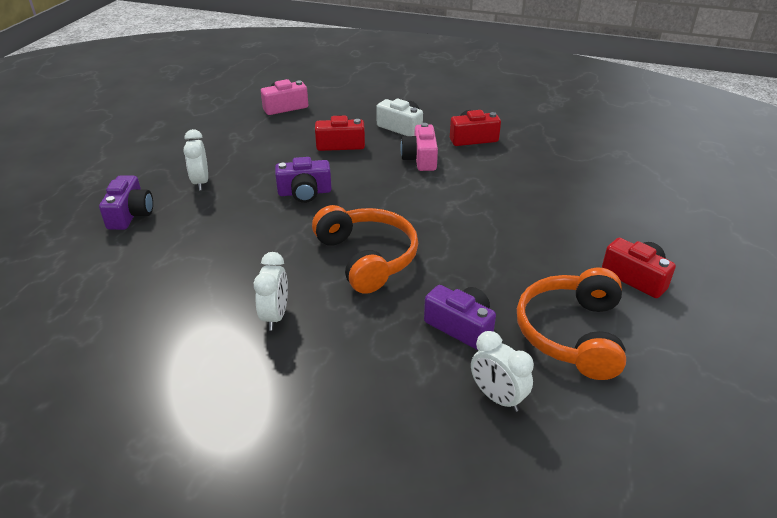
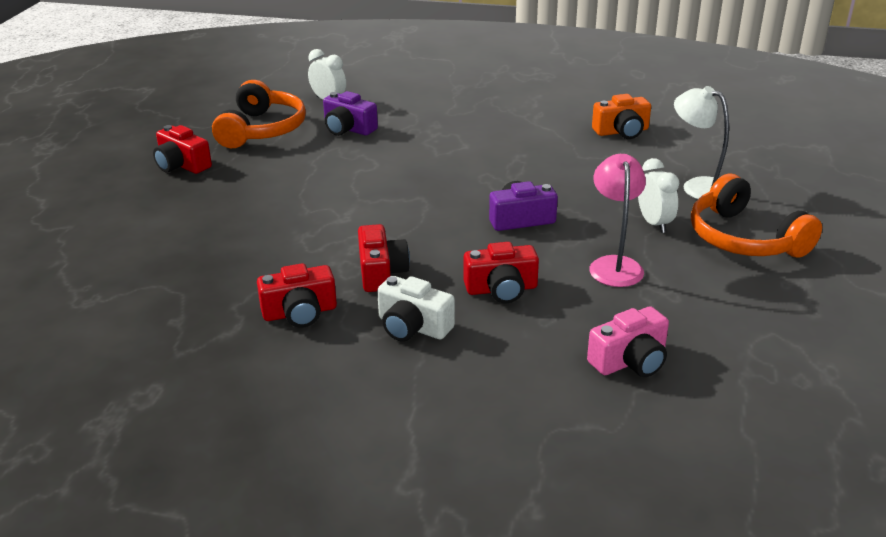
camera: 175 degrees right, 5 degrees down
(130, 214) = (697, 186): purple camera -> white lamp
(135, 294) = (622, 131): none -> orange camera
(255, 154) = (614, 265): none -> pink lamp
(275, 316) = (497, 126): white clock -> none
(367, 258) = (432, 165): orange headphones -> orange headphones (744, 238)
(420, 159) = (381, 272): pink camera -> red camera

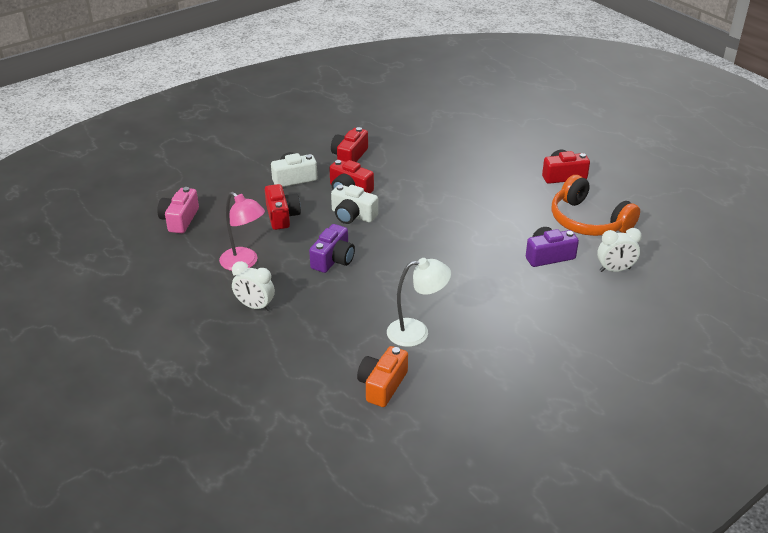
camera: 130 degrees right, 5 degrees up
(430, 245) = (352, 215): none -> white camera
(501, 289) = (282, 216): red camera -> red camera turned 135 degrees clockwise
(697, 186) = (262, 359): white lamp -> white lamp (417, 332)
(744, 238) = (188, 330): orange headphones -> none

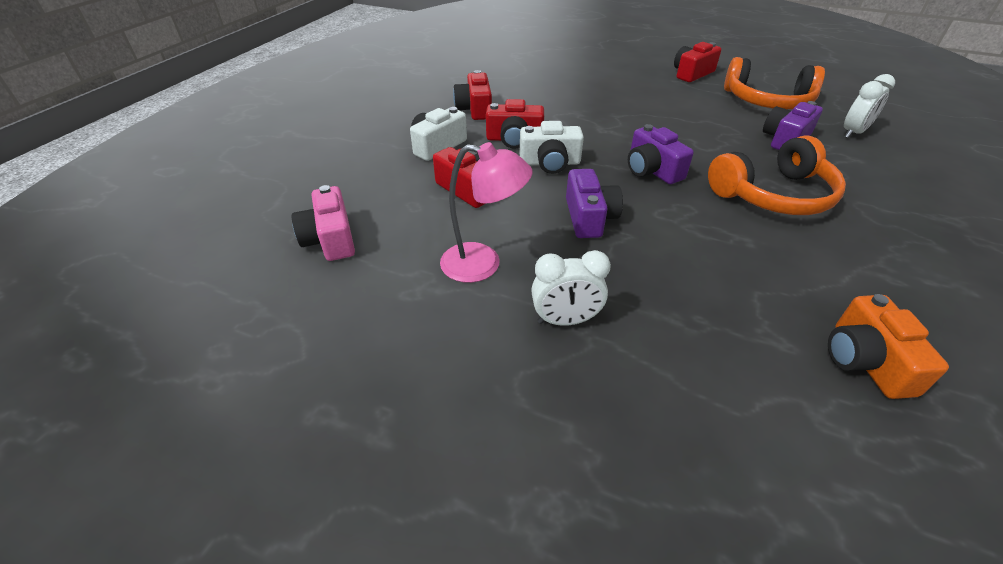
camera: 30 degrees left, 5 degrees up
(414, 244) = (652, 170): none -> purple camera
(417, 332) = (794, 267): white lamp -> none
(473, 289) = (773, 195): none -> orange headphones

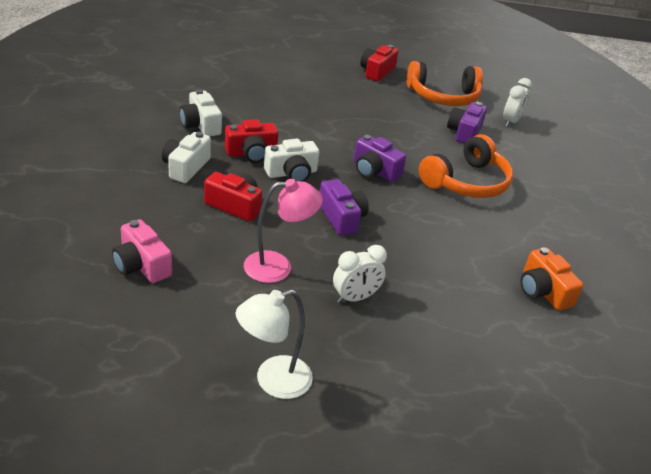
camera: 25 degrees left, 5 degrees down
(399, 418) = (273, 381): none -> white lamp
(475, 109) = (201, 125): red camera -> white camera

